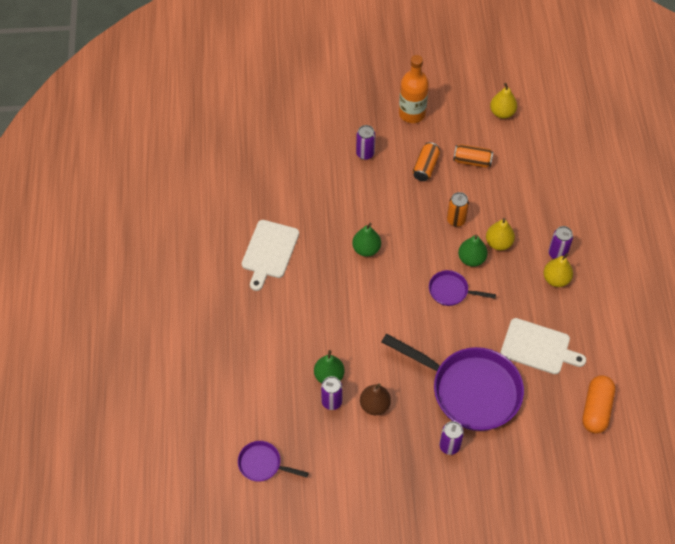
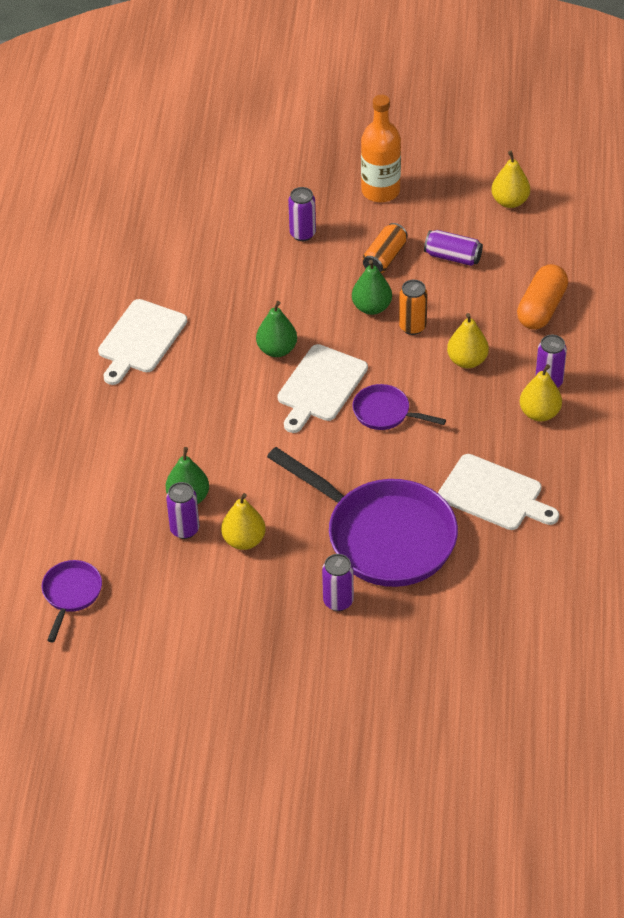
camera: 10 degrees right, 10 degrees down
(263, 464) = (71, 594): purple pan -> purple pan turned 75 degrees clockwise
(374, 405) = (244, 540): brown pear -> yellow pear
(402, 275) = (320, 386): none -> white cutting board
(471, 259) = (423, 376): green pear -> green pear (371, 307)
(472, 161) = (453, 257): orange can -> purple can
(596, 409) = (560, 579): orange capsule -> orange capsule (541, 308)

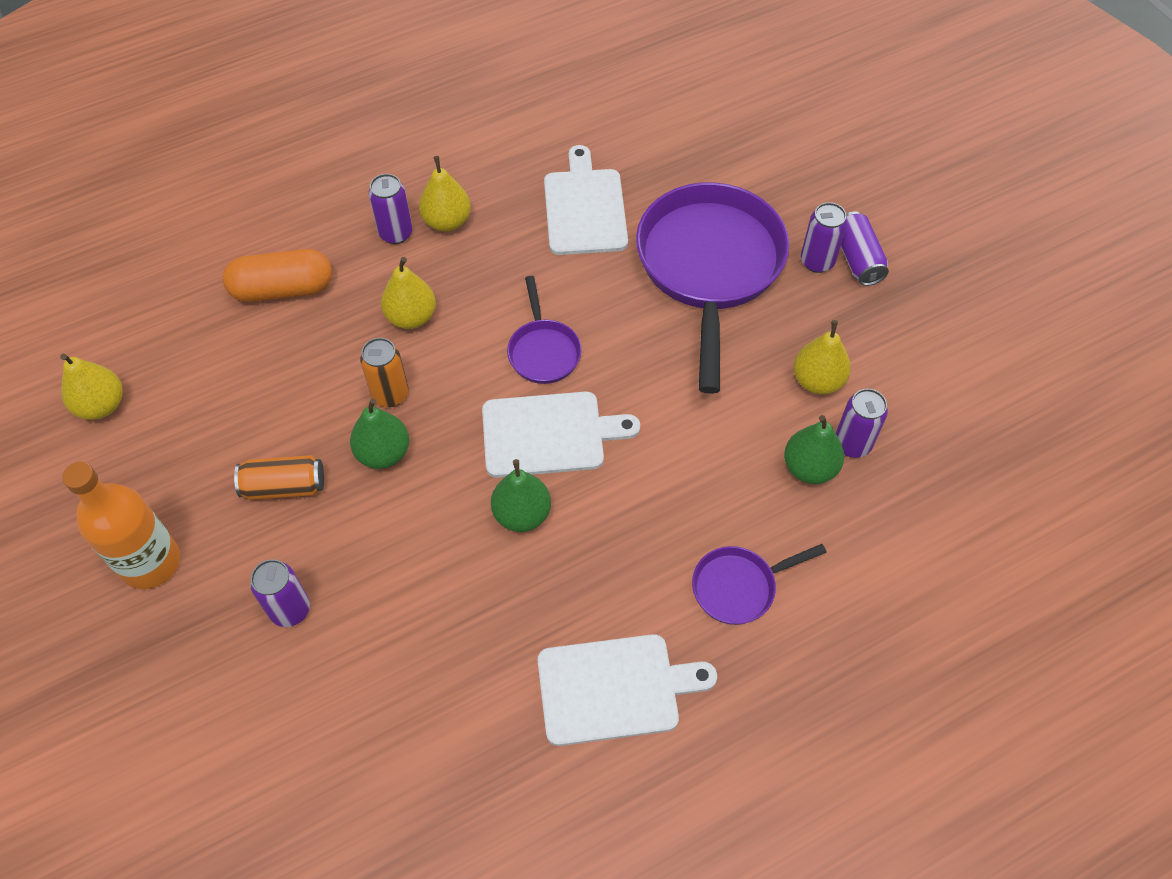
camera: 125 degrees left, 10 degrees up
(71, 594) = (1027, 498): purple pan -> purple pan (739, 587)
(453, 257) = (241, 415): purple can -> purple can (857, 259)

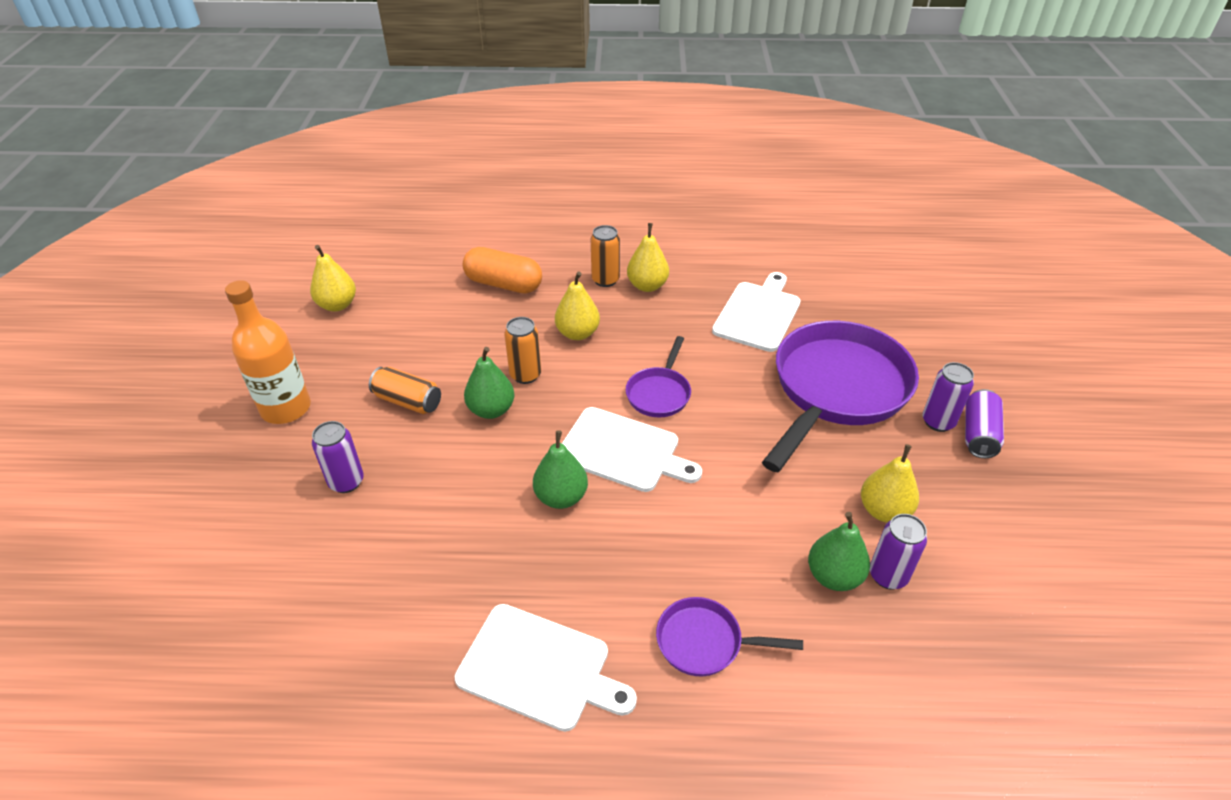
camera: 30 degrees right, 15 degrees down
(396, 233) = (605, 280): purple can -> orange can

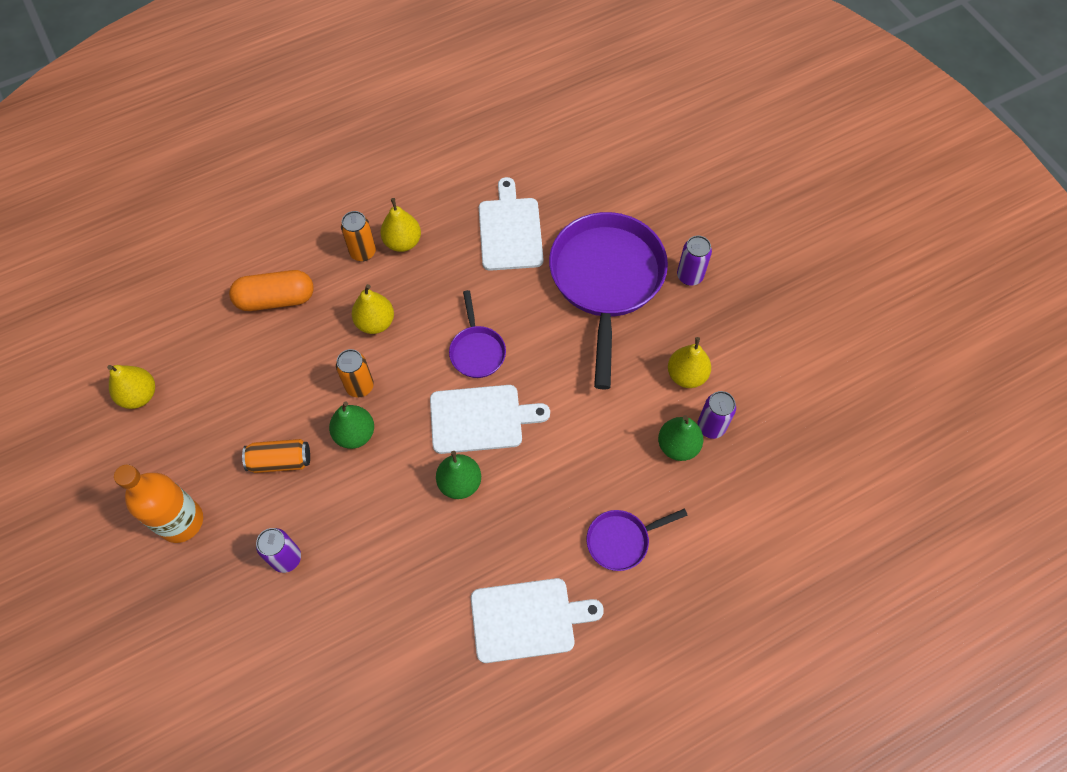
camera: 30 degrees left, 20 degrees up
(978, 434) = (721, 274): purple can -> none

